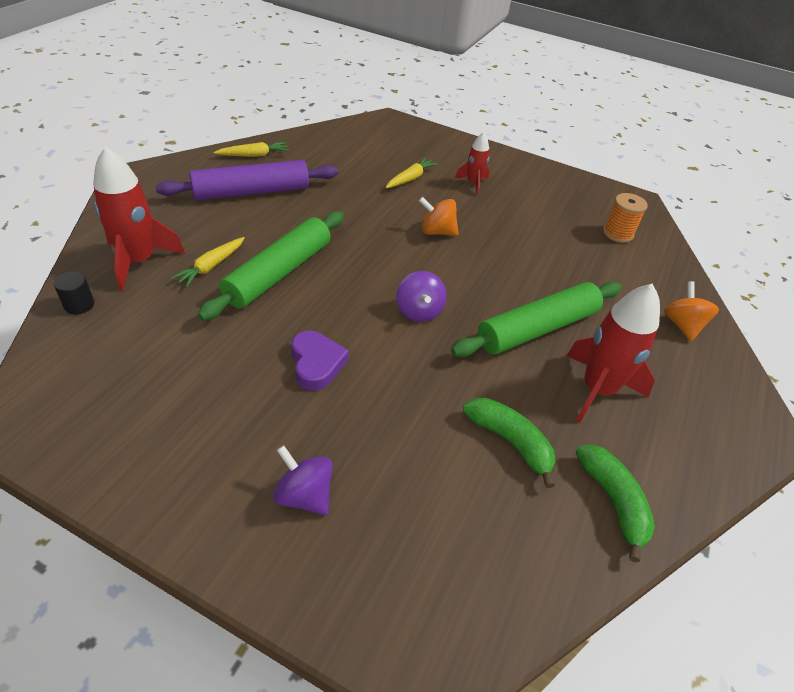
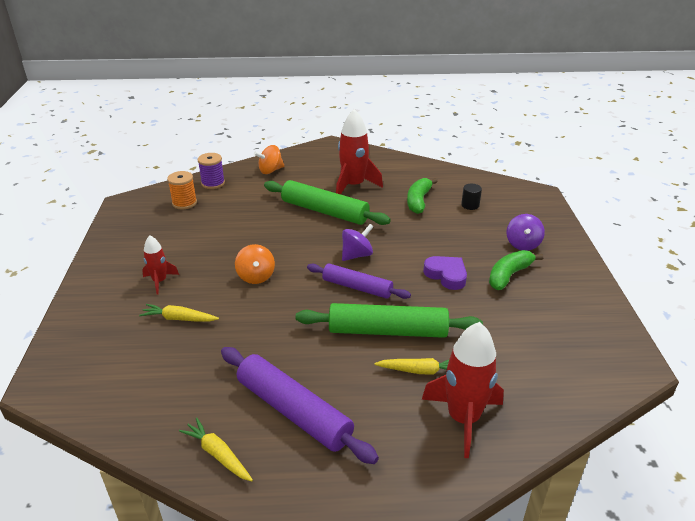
camera: 115 degrees left, 10 degrees down
(79, 305) = (540, 415): black cylinder -> black cylinder (470, 205)
(316, 364) = (446, 275): purple heart -> purple heart turned 90 degrees clockwise
(361, 284) = (357, 287): none -> purple rolling pin
(613, 502) = (418, 172): green banana -> green banana (509, 275)
(660, 266) = (213, 183): none -> purple spool

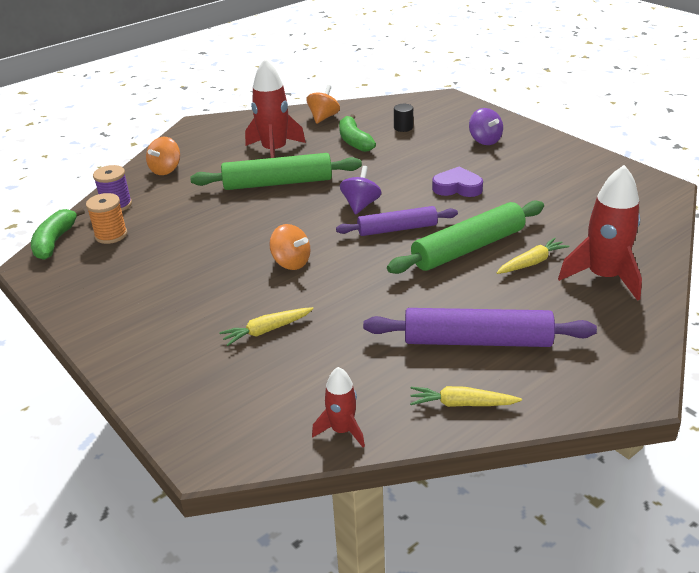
camera: 35 degrees left, 0 degrees up
(160, 281) = (195, 311): red rocket -> red rocket (342, 430)
(421, 173) = (323, 117): none -> orange spinning top
(509, 275) = (504, 167): green banana -> green banana (55, 241)

